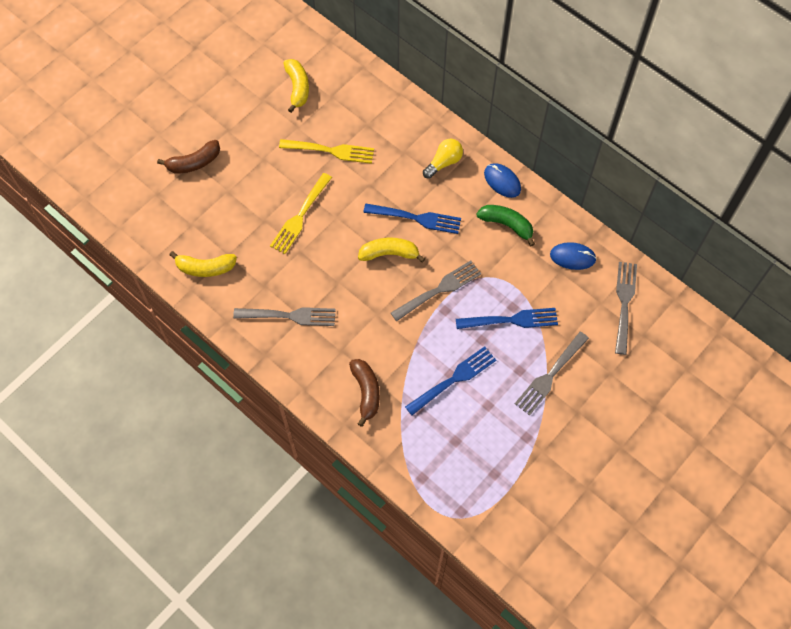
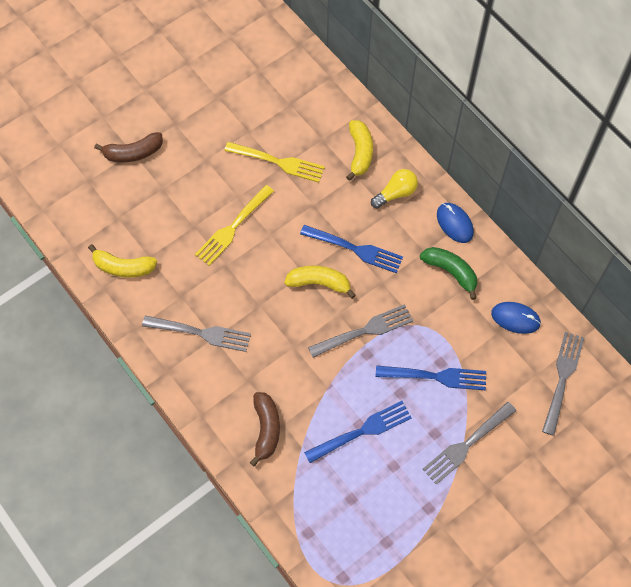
camera: 10 degrees right, 0 degrees up
(297, 88) = (256, 89): yellow banana -> yellow banana (360, 153)

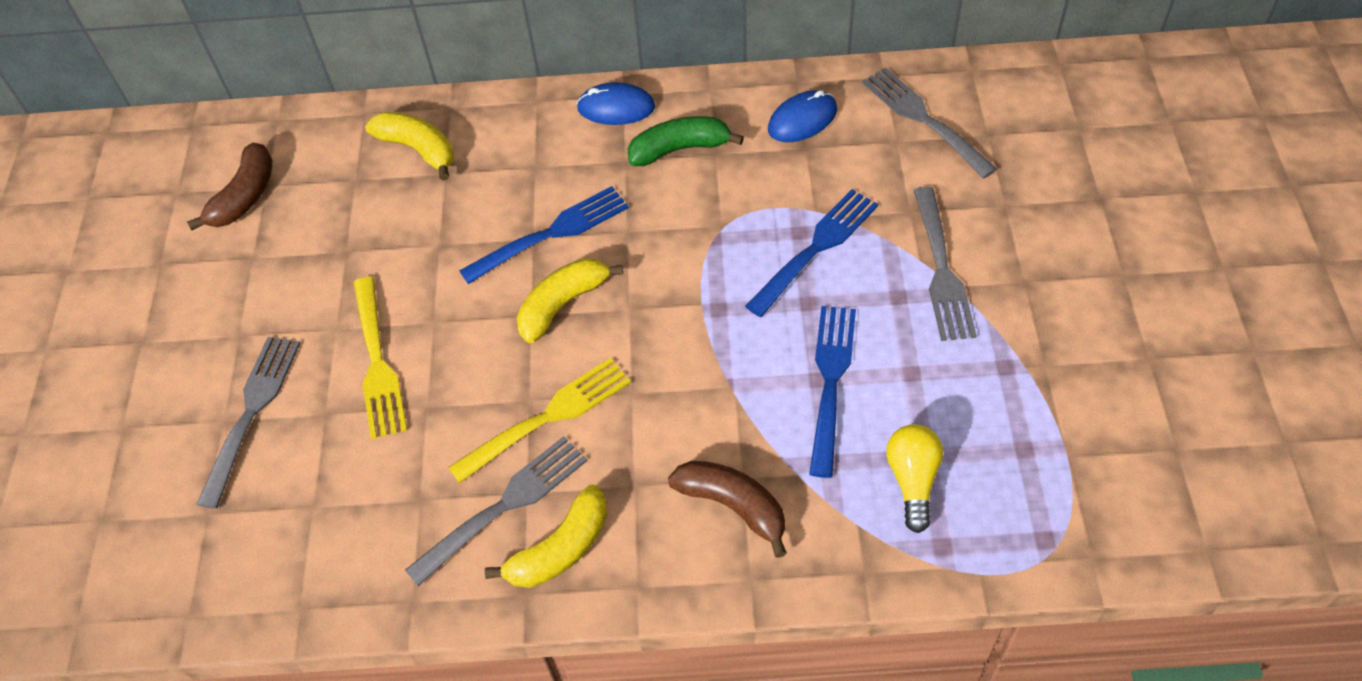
camera: 50 degrees left, 10 degrees down
(123, 267) = (295, 555): yellow banana -> yellow banana (560, 549)
(133, 153) = (125, 426): brown banana -> brown banana (244, 196)
(277, 162) = (334, 249): yellow fork -> yellow fork (546, 418)
(364, 331) = (681, 293): grey fork -> grey fork (251, 414)
(396, 193) = (514, 144): yellow light bulb -> yellow light bulb (912, 480)

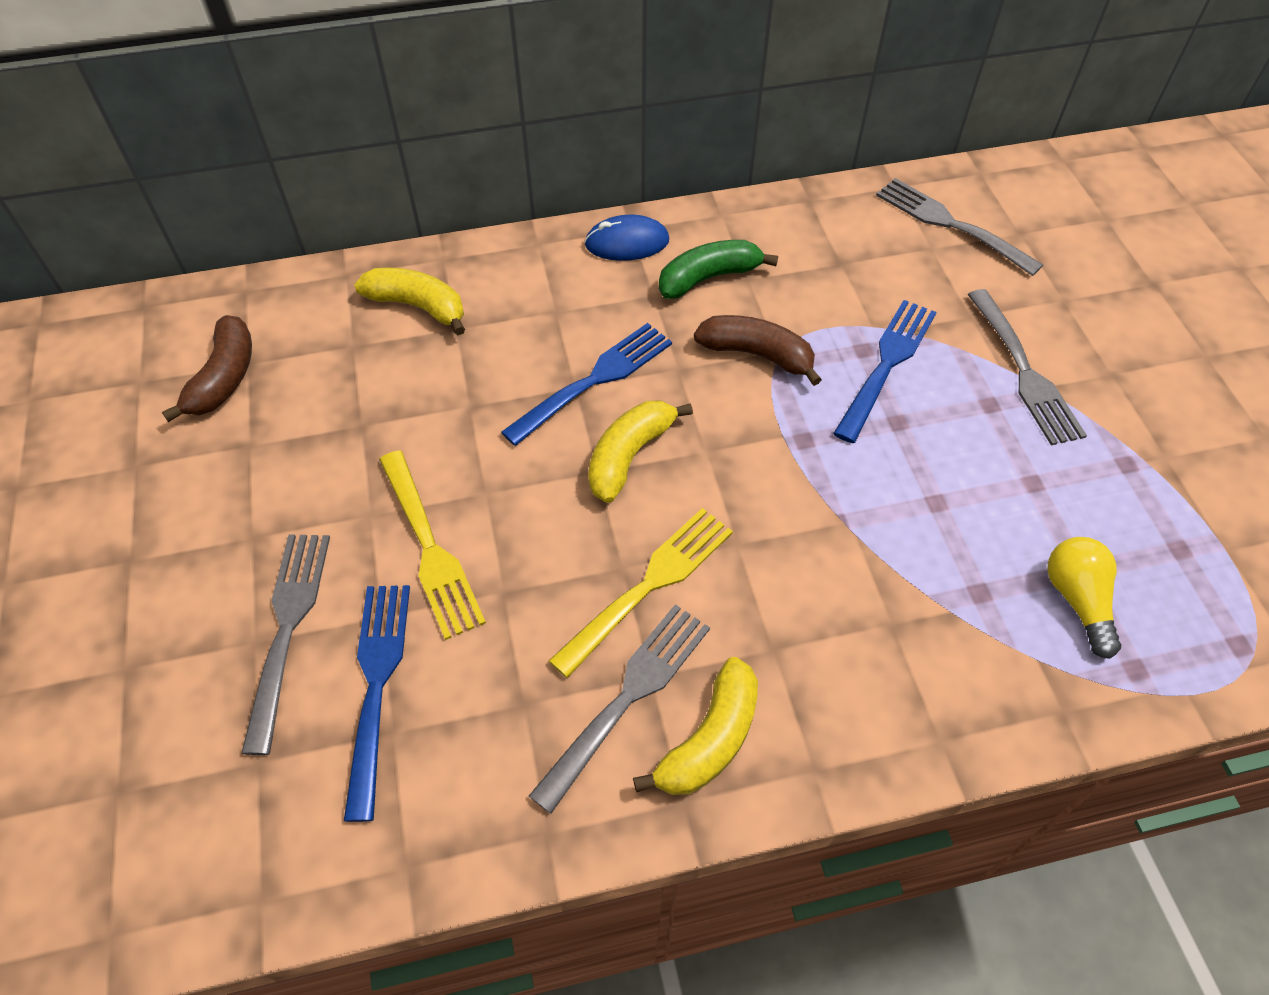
camera: 15 degrees left, 0 degrees up
(733, 506) = (892, 658): brown banana -> brown banana (757, 355)
(802, 120) = (828, 236): blue mouse -> none
(831, 383) = (952, 504): blue fork -> blue fork (377, 687)

